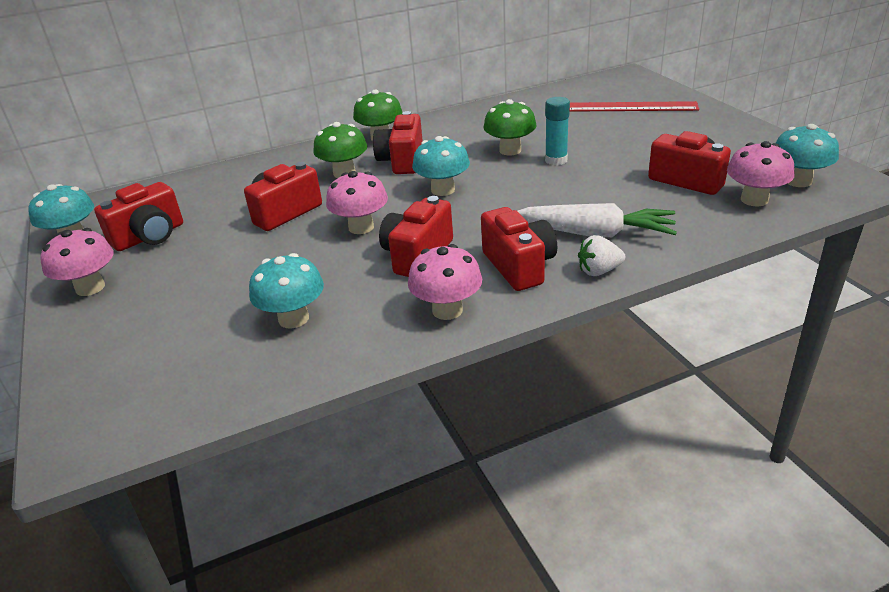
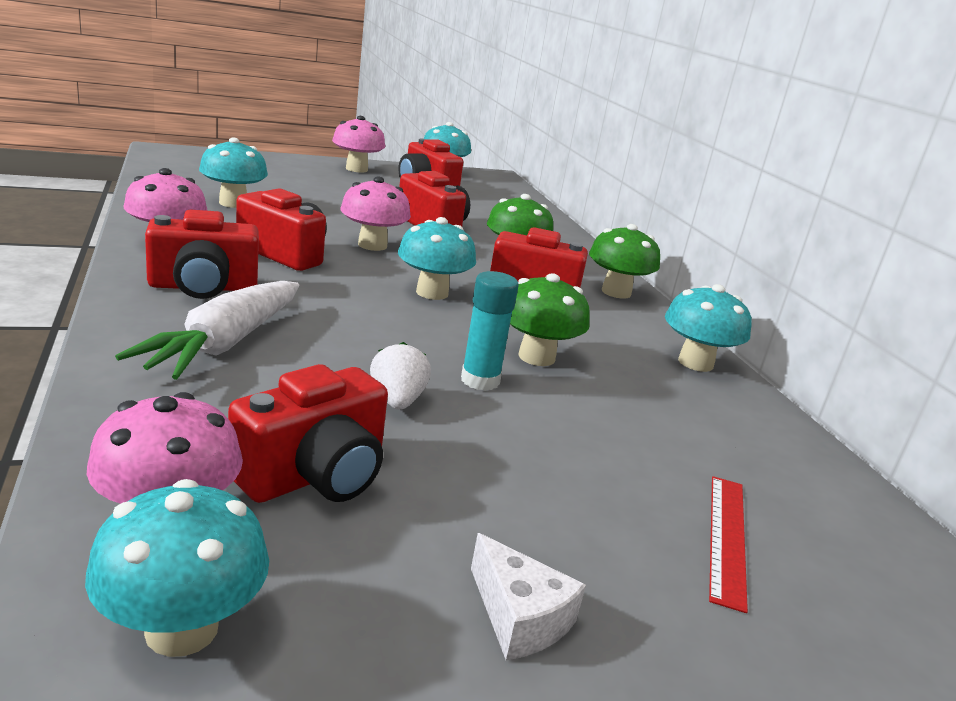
camera: 90 degrees right, 10 degrees down
(472, 114) = (695, 363): none -> turquoise mushroom
(599, 271) = (133, 321): white strawberry -> white strawberry (397, 401)
(631, 107) = (727, 537): red ruler -> red ruler, size x0.64
(720, 134) = (519, 617): none -> white cheese

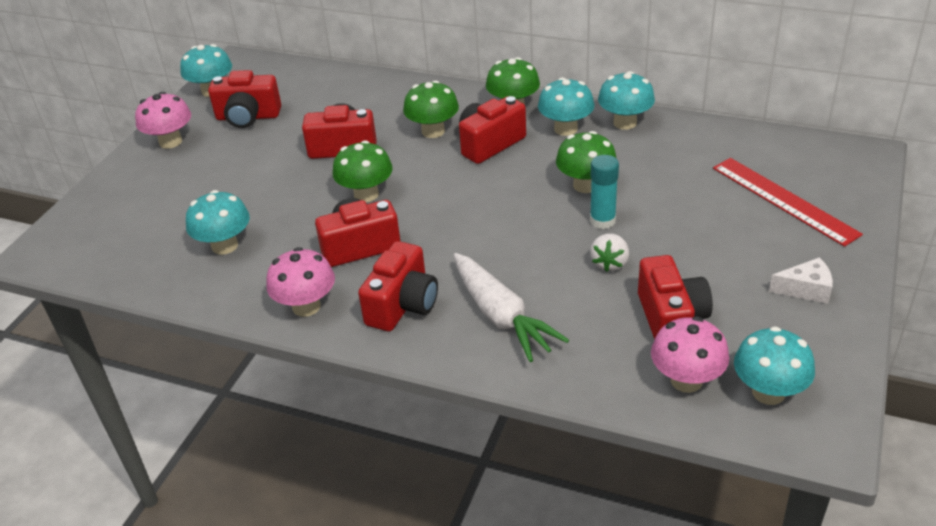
camera: 45 degrees left, 15 degrees up
(372, 245) = (366, 194): pink mushroom -> green mushroom
(397, 401) = (610, 263): white strawberry -> white strawberry turned 105 degrees counterclockwise
(432, 293) = (470, 195): turquoise mushroom -> turquoise mushroom (565, 129)
(727, 537) = (784, 200): red ruler -> red ruler, size x1.57

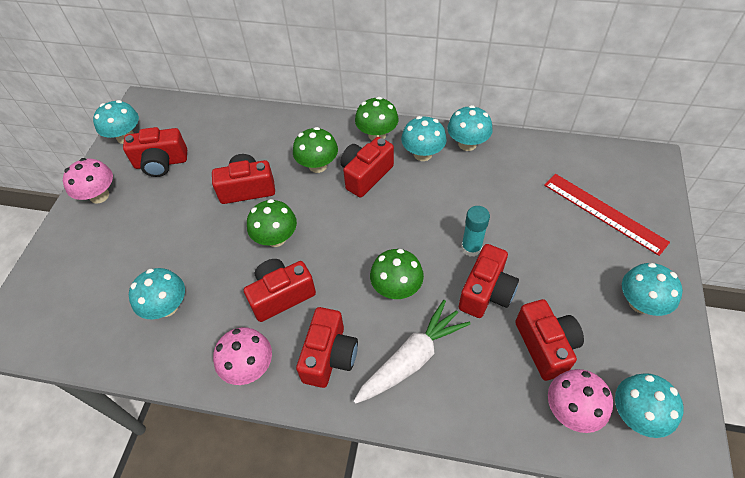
camera: 10 degrees left, 15 degrees up
(501, 316) = (412, 359): white carrot -> white carrot turned 90 degrees counterclockwise
(585, 185) = (450, 212): green mushroom -> green mushroom (396, 288)
(610, 263) = (486, 292): white strawberry -> red camera
(805, 289) = (640, 303): white cheese -> turquoise mushroom

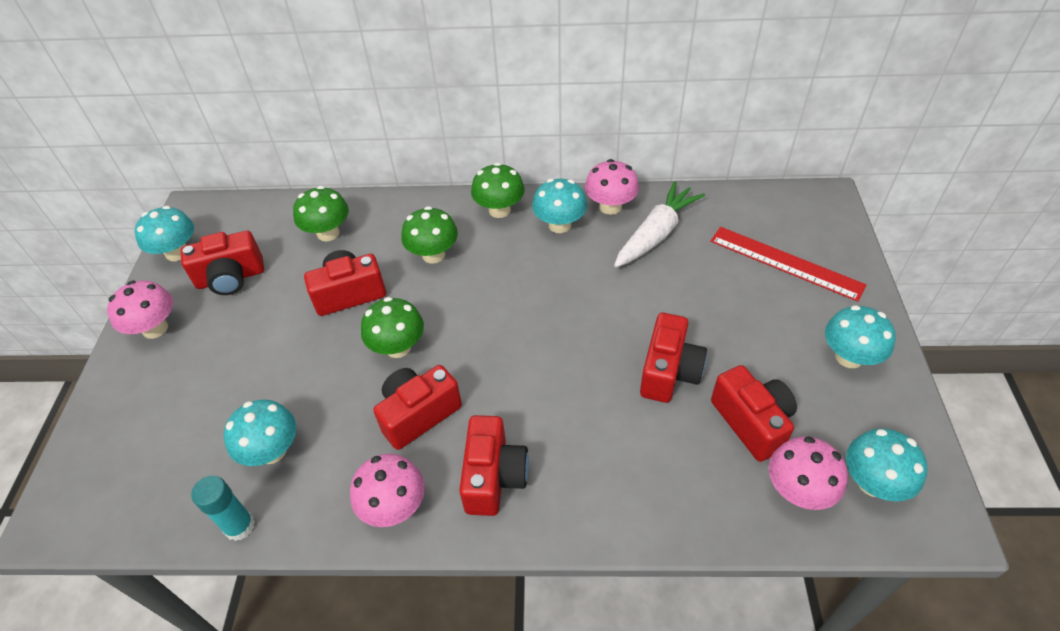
camera: 10 degrees left, 5 degrees down
(366, 175) = (495, 258): red camera -> none
(396, 288) = (560, 383): green mushroom -> green mushroom (328, 233)
(412, 359) = (596, 463): white carrot -> white carrot (656, 234)
(467, 144) = (610, 207): turquoise mushroom -> pink mushroom
(471, 248) = (640, 324): turquoise glue stick -> turquoise glue stick (239, 526)

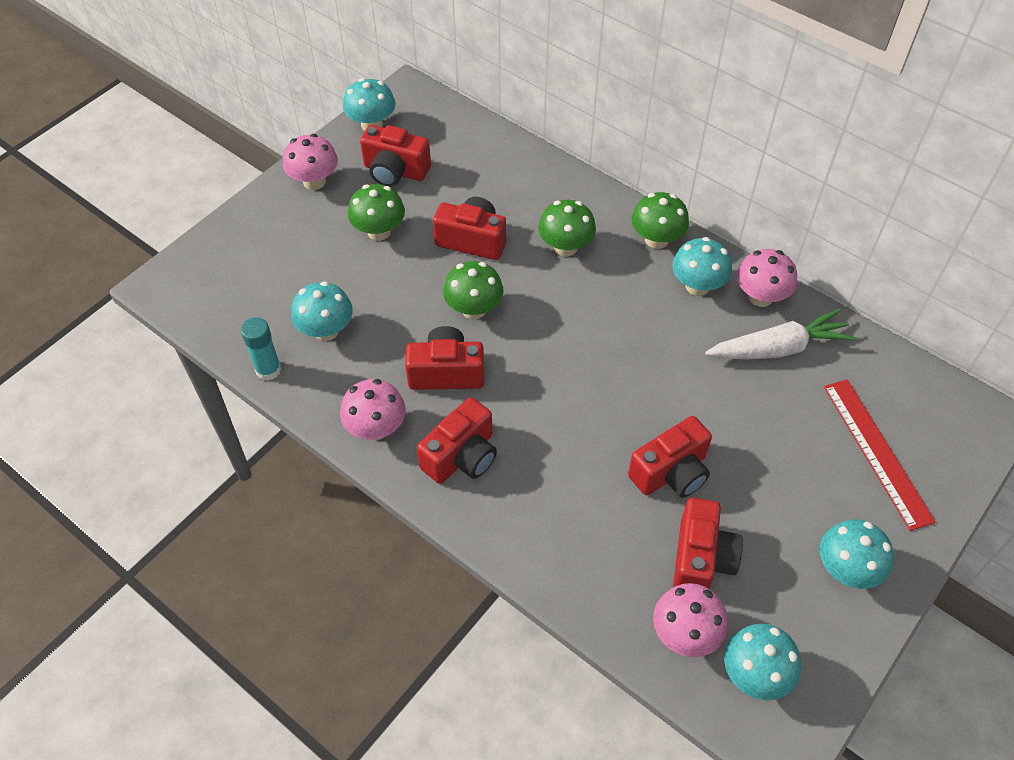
camera: 35 degrees right, 5 degrees up
(328, 233) = (497, 175): green mushroom -> green mushroom (379, 231)

